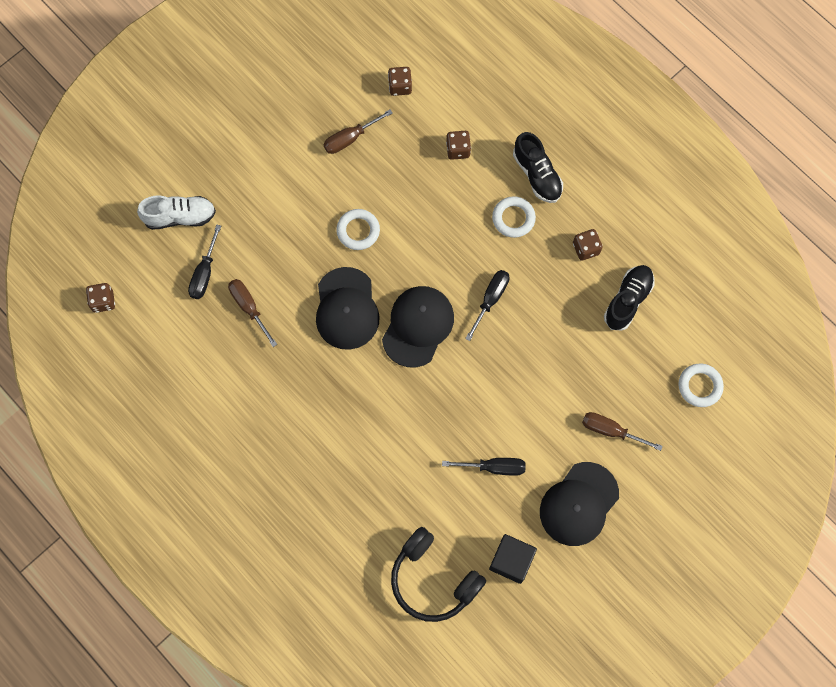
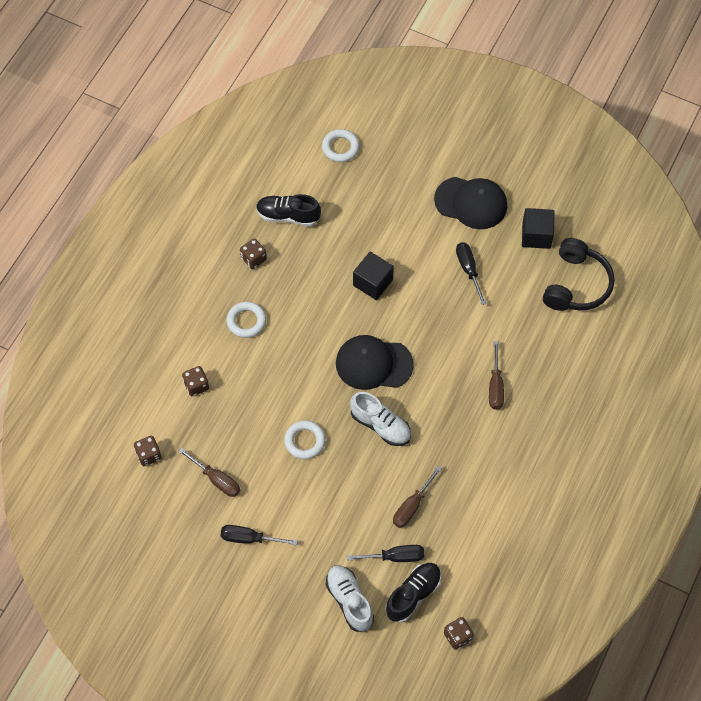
camera: 110 degrees left, 10 degrees down
(346, 309) = (380, 425): black cap -> white shoe
(490, 300) = (327, 316): black screwdriver -> black screwdriver (250, 538)
(514, 360) = (373, 282): none -> black cube
(537, 175) = (198, 315): black shoe -> black shoe (413, 595)
(611, 431) = (403, 197): brown screwdriver -> brown screwdriver (495, 386)

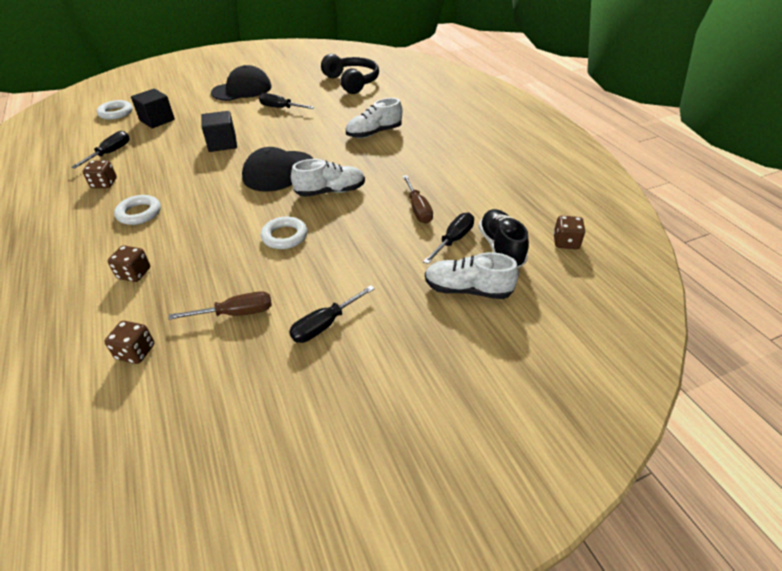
camera: 50 degrees left, 20 degrees down
(288, 216) = (110, 153): black shoe -> black screwdriver
(495, 386) = (374, 133): brown screwdriver -> white shoe
(536, 235) = (300, 80): black cube -> black cube (157, 120)

